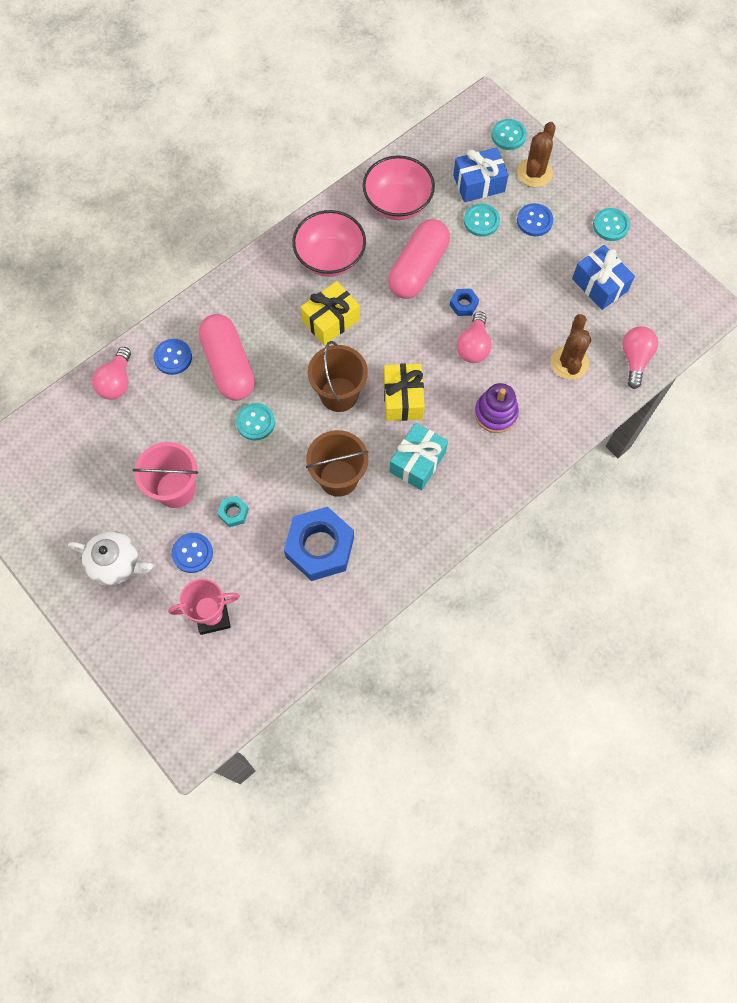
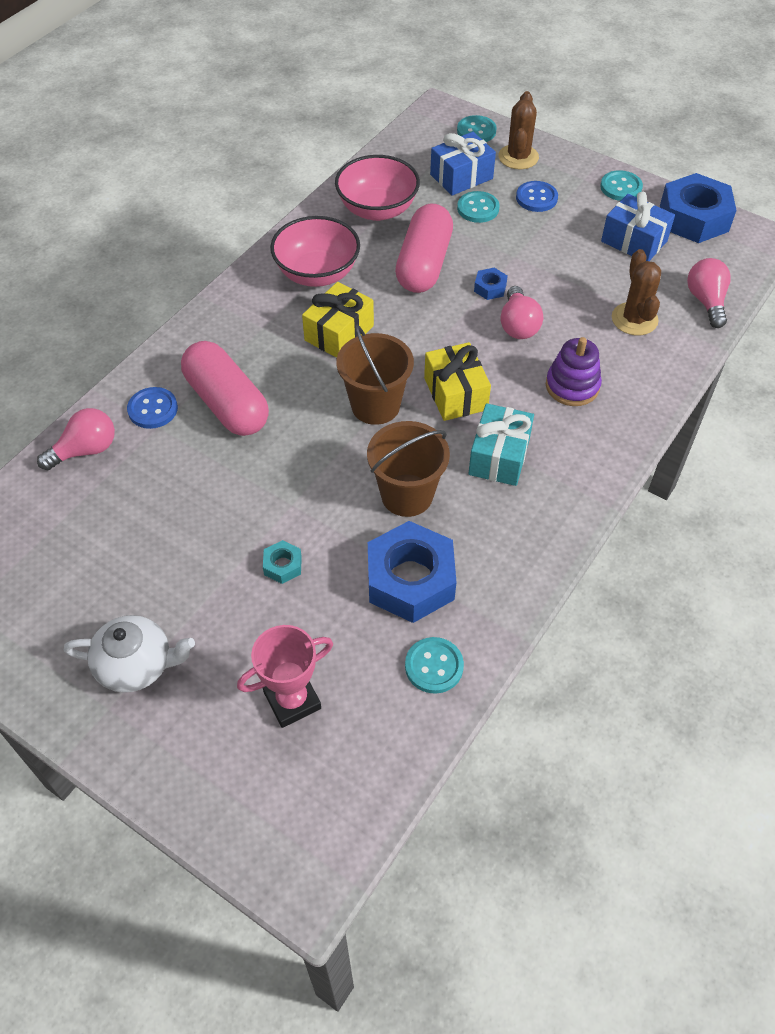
camera: 15 degrees left, 15 degrees down
(117, 382) = (85, 450): pink light bulb -> pink light bulb turned 120 degrees counterclockwise
(175, 489) = (196, 555): pink bucket -> none
(192, 553) = (241, 627): blue button -> none
(255, 422) = (280, 457): turquoise button -> turquoise button (434, 666)
(660, 272) = (693, 218): none -> blue nut

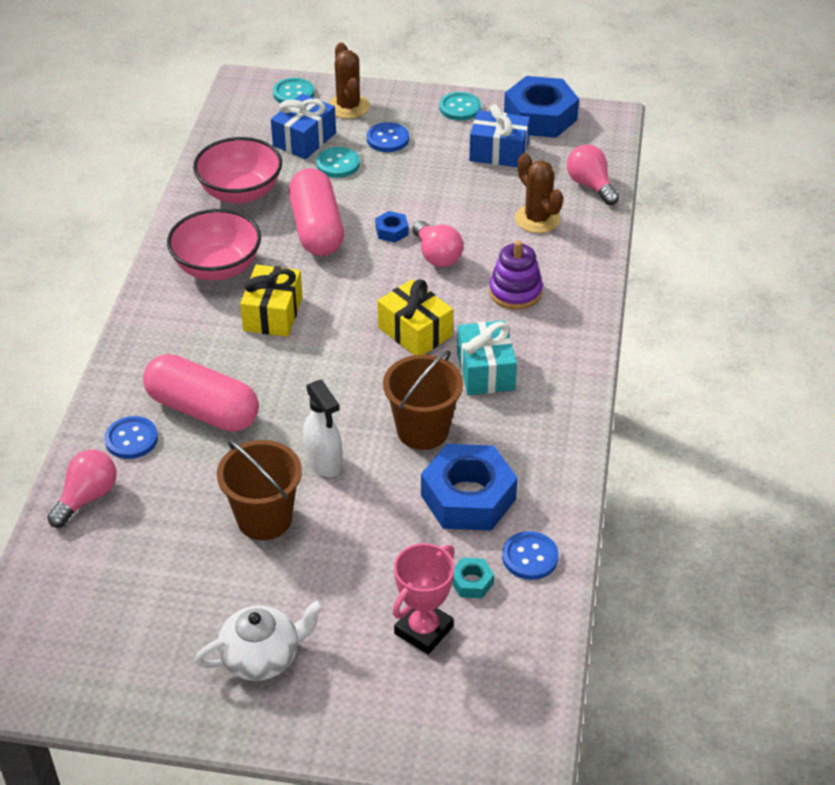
camera: 25 degrees left, 10 degrees down
(283, 565) = (346, 527): turquoise nut -> turquoise nut (471, 582)
(301, 493) = (324, 462): none -> white spray bottle
(375, 405) = (347, 365): brown bucket -> brown bucket (264, 519)
(434, 666) = (530, 557): turquoise button -> blue button

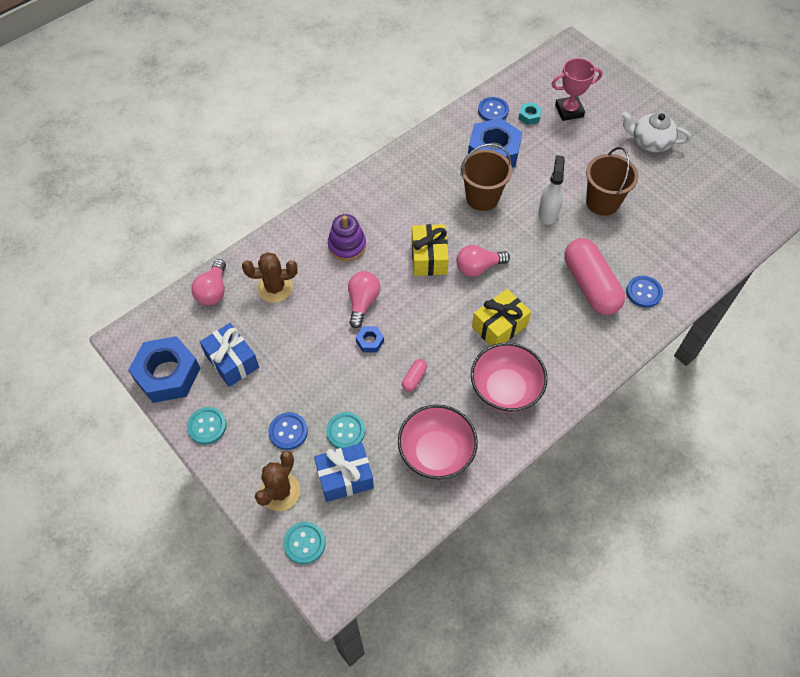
camera: 140 degrees left, 15 degrees up
(87, 497) = (689, 271): pink light bulb -> pink light bulb (478, 267)
(317, 229) = (414, 378): pink capsule -> pink capsule, size x0.40
(485, 371) = (416, 209): turquoise gift -> none
(537, 219) = (275, 288): brown cactus -> brown cactus turned 75 degrees clockwise

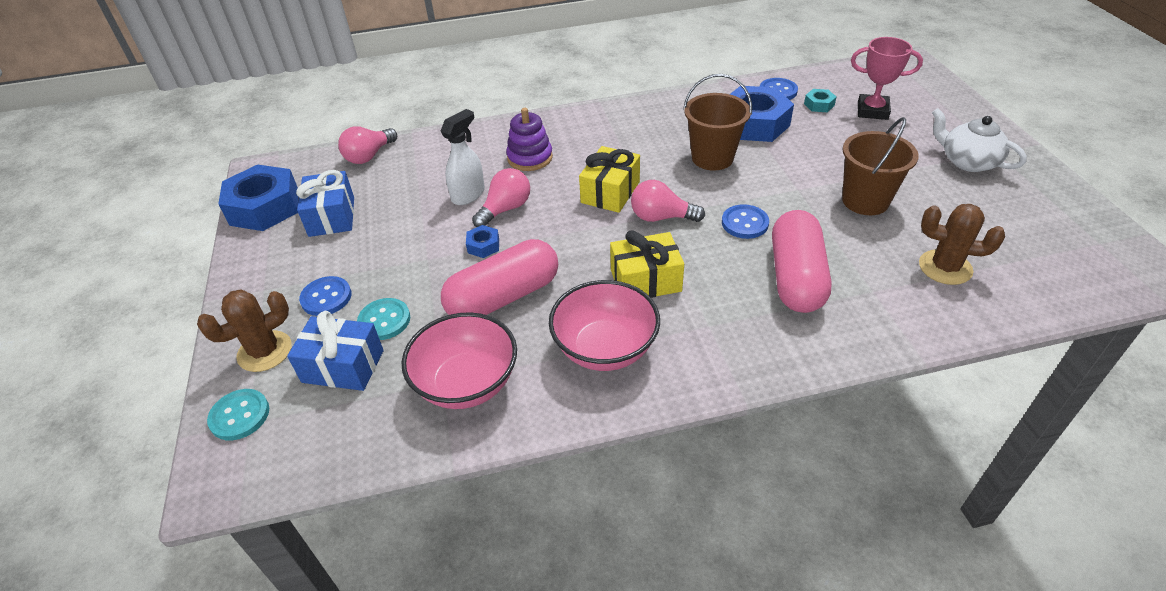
camera: 30 degrees right, 15 degrees down
(207, 426) = (255, 263): turquoise button -> none
(275, 288) = (428, 170): brown cactus -> brown cactus (945, 267)
(414, 378) = (503, 297): pink capsule -> pink capsule, size x2.48
(548, 213) = (785, 192): white spray bottle -> white spray bottle (468, 194)
(644, 292) = (870, 308): blue button -> blue button (744, 223)

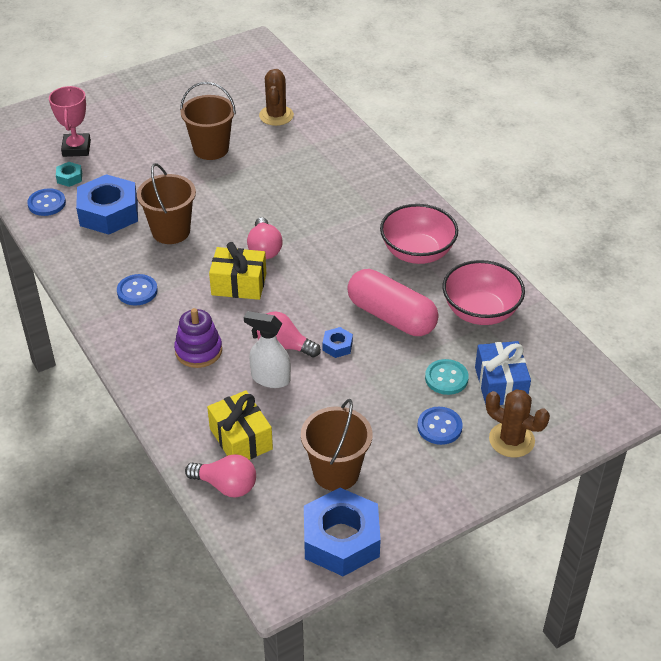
camera: 110 degrees left, 0 degrees up
(239, 416) = (571, 424): turquoise button -> none
(332, 216) = (336, 472): blue gift -> brown bucket
(645, 281) = (342, 245): yellow gift -> yellow gift (241, 439)
(744, 223) = (257, 204): blue button -> blue button (137, 291)
(795, 277) = (310, 176): pink capsule -> none
(967, 161) = (146, 103): white teapot -> none

